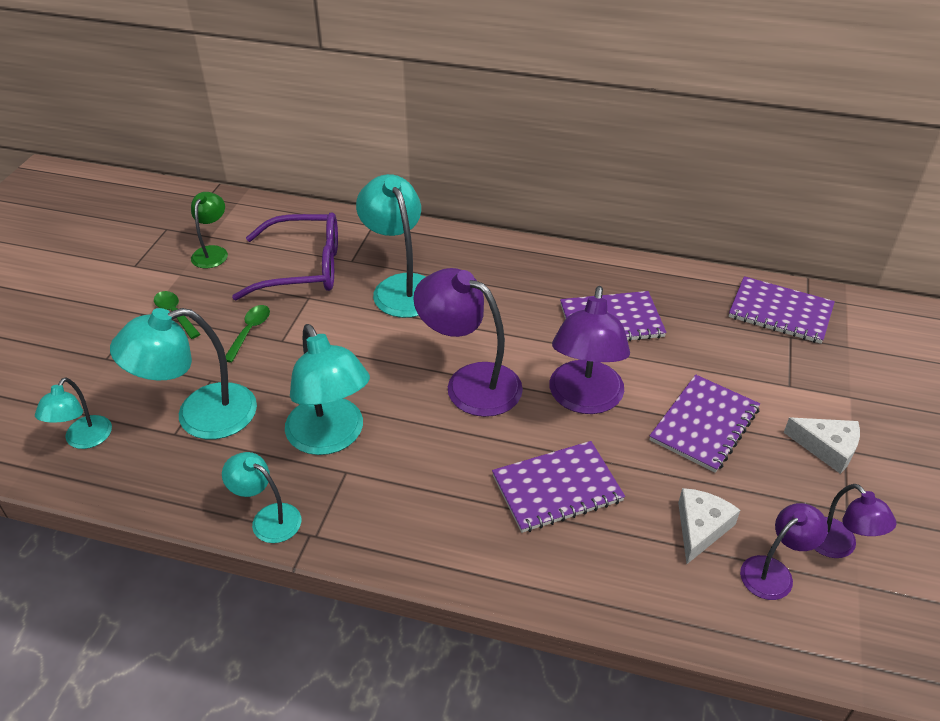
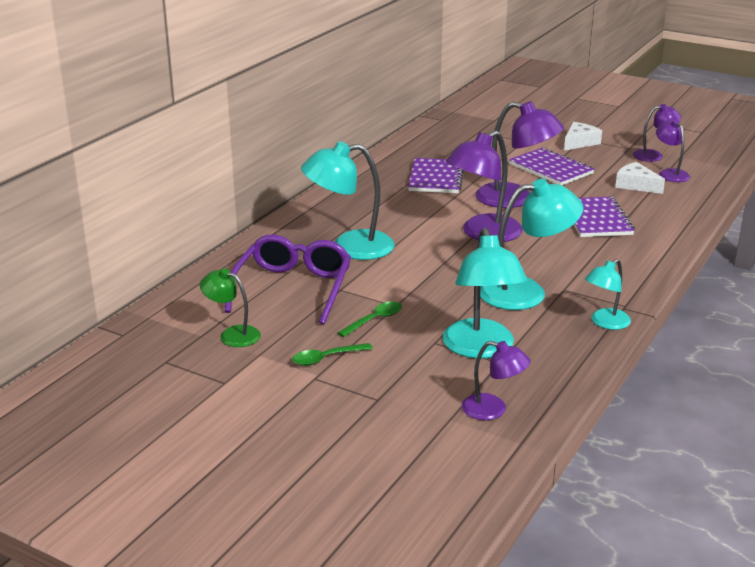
camera: 75 degrees left, 15 degrees down
(84, 440) = (493, 410): turquoise lamp -> purple lamp
(249, 331) = (375, 320): green spoon -> green spoon turned 105 degrees clockwise
(780, 312) = (453, 129): purple notebook -> none

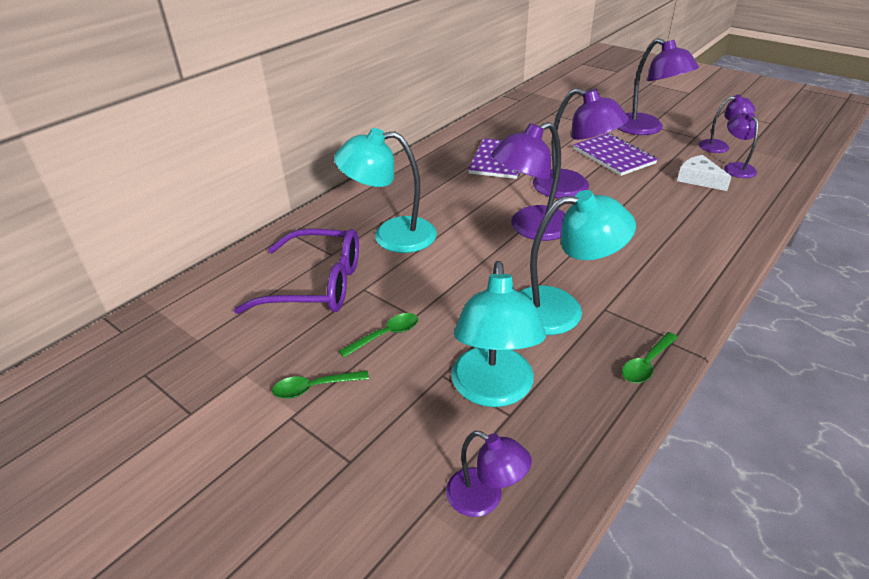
camera: 10 degrees right, 10 degrees up
(232, 334) = (230, 342): green lamp -> none
(292, 289) = (315, 284): purple glasses -> purple glasses turned 75 degrees clockwise
(579, 142) = (646, 129): white cheese -> purple lamp
(596, 219) = (652, 218): purple notebook -> none
(605, 323) = (646, 364): turquoise lamp -> green spoon

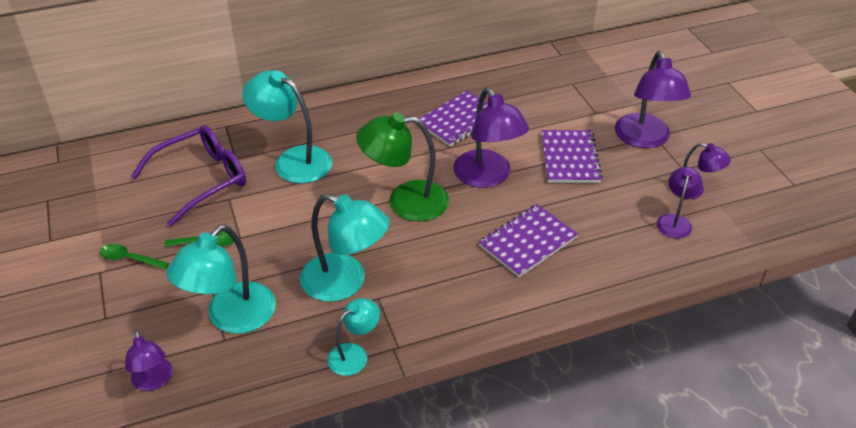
camera: 30 degrees right, 5 degrees up
(315, 284) = (201, 180): purple glasses -> purple glasses turned 75 degrees counterclockwise
(530, 228) = (405, 201): purple lamp -> green lamp
(646, 364) = (354, 354): green spoon -> turquoise lamp
(661, 219) = (527, 242): none -> purple notebook
(699, 179) = (618, 218): white cheese -> none

